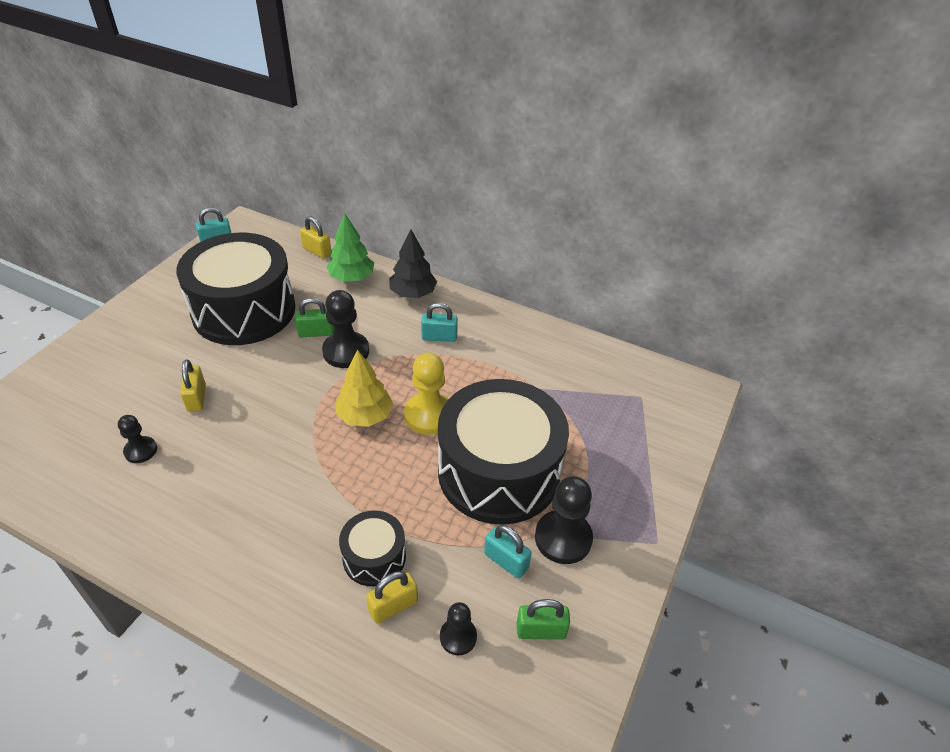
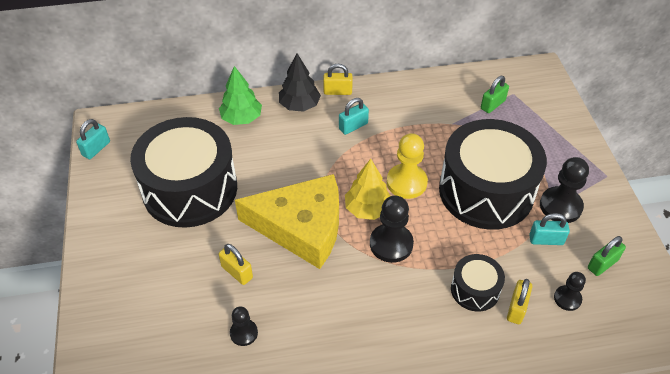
camera: 35 degrees left, 5 degrees up
(291, 395) = (301, 227): none -> yellow cheese
(316, 332) = (265, 173): green padlock -> green padlock (493, 104)
(317, 251) = (189, 112): yellow padlock -> yellow padlock (337, 91)
(346, 351) = (302, 174): black pawn -> black pawn (391, 244)

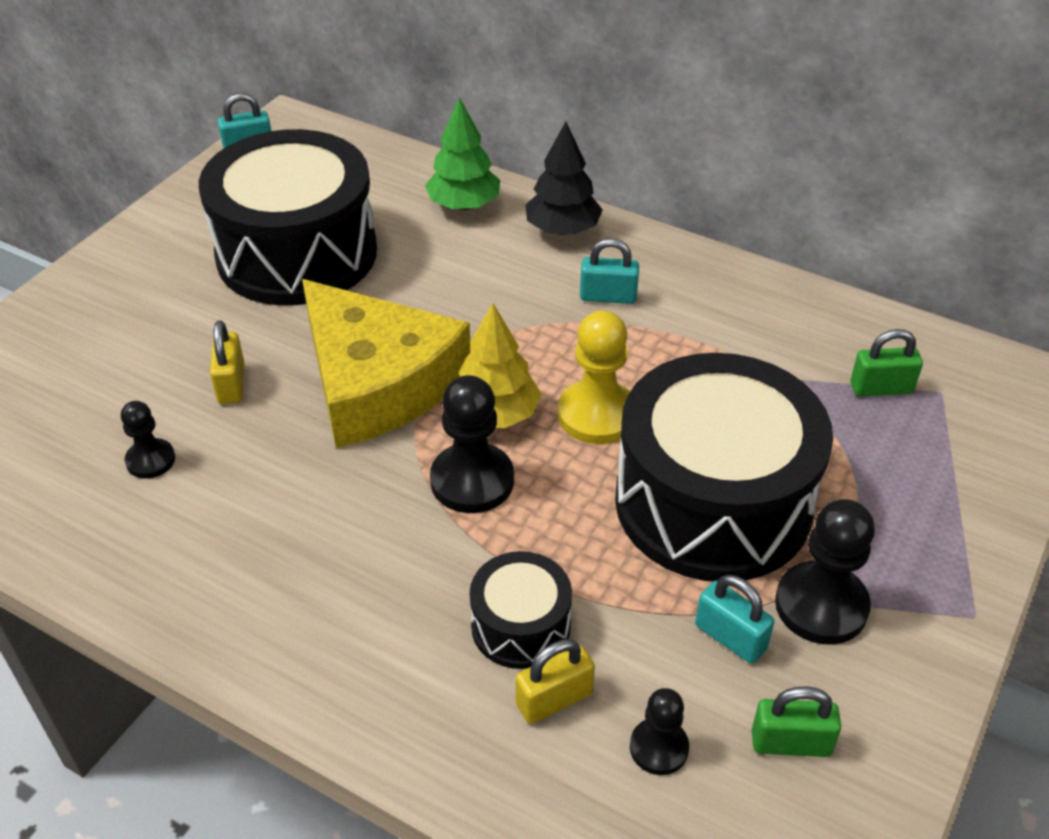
camera: 40 degrees right, 5 degrees down
(337, 91) = (641, 240): yellow padlock -> none

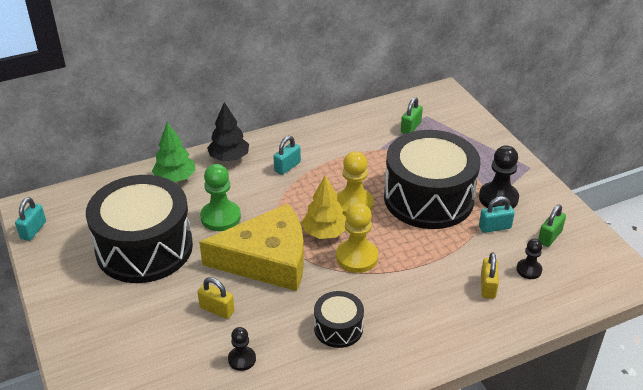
camera: 55 degrees left, 5 degrees down
(424, 289) = (220, 217): none -> green pawn
(472, 481) = (357, 257): black pawn -> yellow pawn
(521, 626) = (446, 279): black drum -> black drum (338, 328)

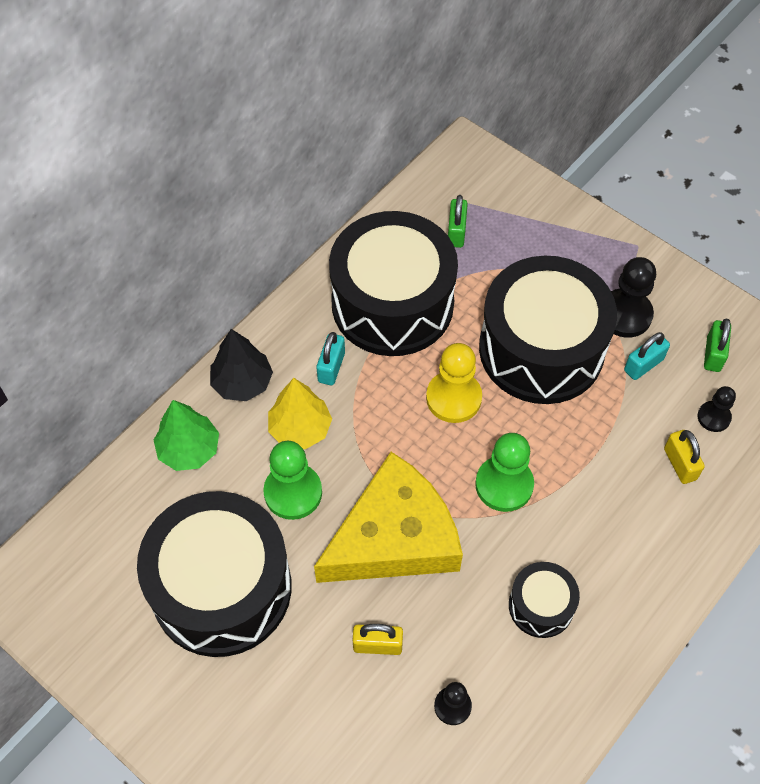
camera: 25 degrees left, 20 degrees up
(33, 230) = (45, 625): turquoise padlock -> none
(325, 233) = (443, 461): yellow tree -> yellow tree (300, 429)
(346, 149) = (392, 303): none -> black drum
(357, 257) = (504, 485): yellow pawn -> green pawn

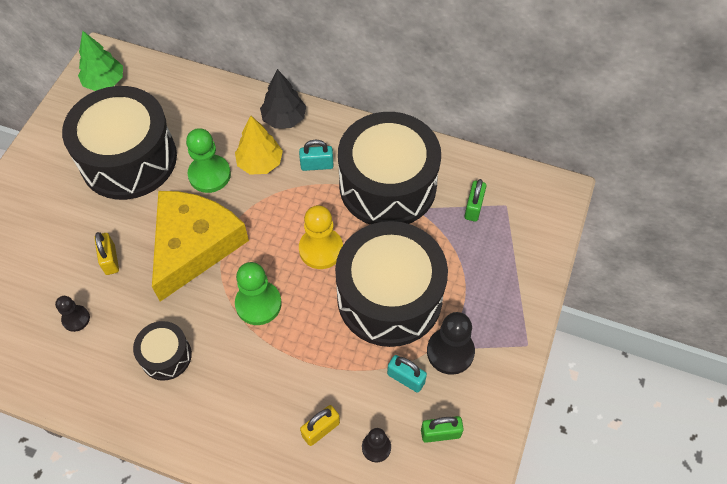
camera: 70 degrees right, 0 degrees up
(189, 450) = (222, 108): green tree -> green tree (105, 82)
(394, 537) = (194, 245): yellow cheese -> yellow cheese turned 105 degrees counterclockwise
(456, 232) = (473, 207): green padlock -> green padlock turned 60 degrees counterclockwise

